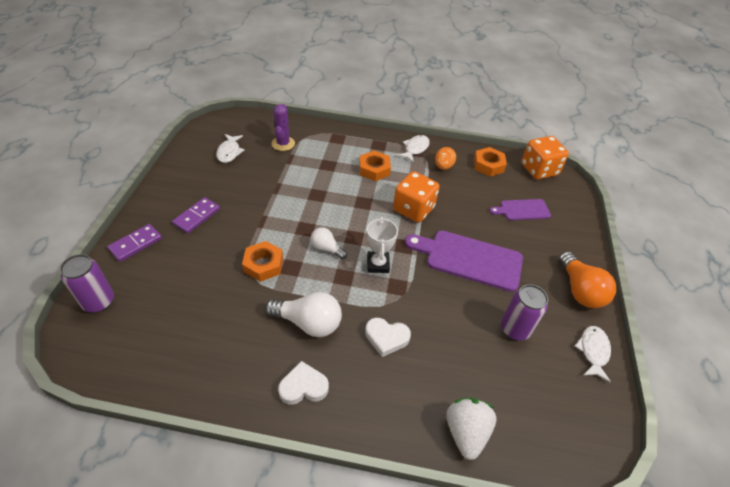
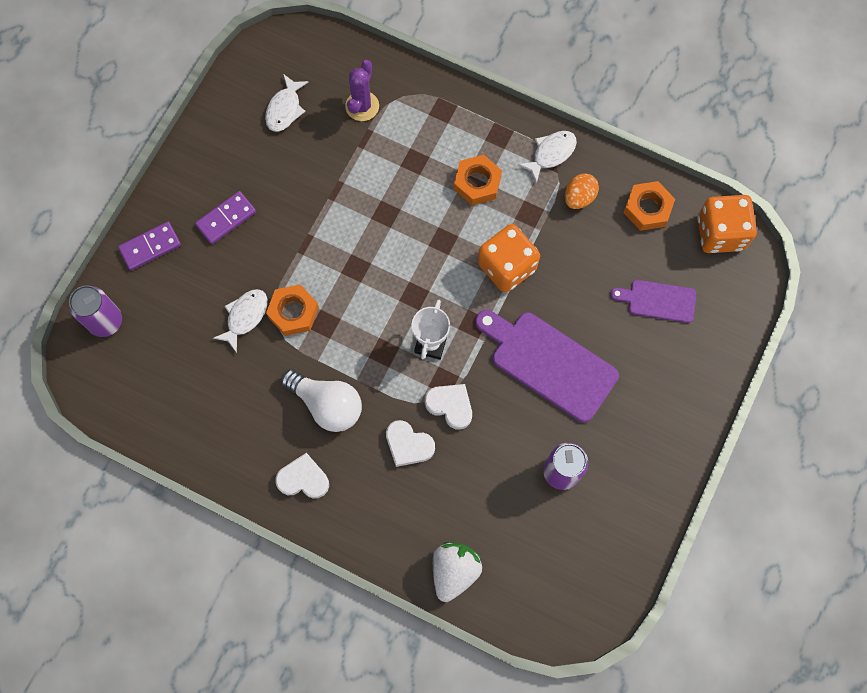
camera: 20 degrees right, 25 degrees up
(326, 248) = (374, 305): white light bulb -> none
(409, 302) = (450, 406): none -> white heart
(579, 290) = (669, 441): orange light bulb -> none
(593, 351) = (640, 522): white fish -> white fish (245, 317)

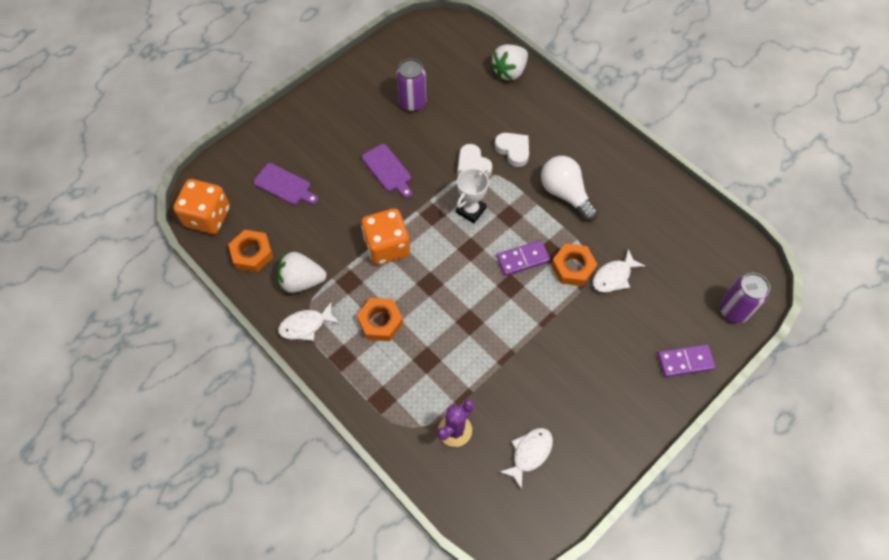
camera: 160 degrees left, 10 degrees down
(226, 219) = (611, 364): purple domino -> purple domino (522, 259)
(303, 479) = (597, 152): white heart -> none
(548, 363) = (388, 170): purple cutting board -> purple cutting board, size x0.56
(579, 197) = (302, 281): orange egg -> white strawberry

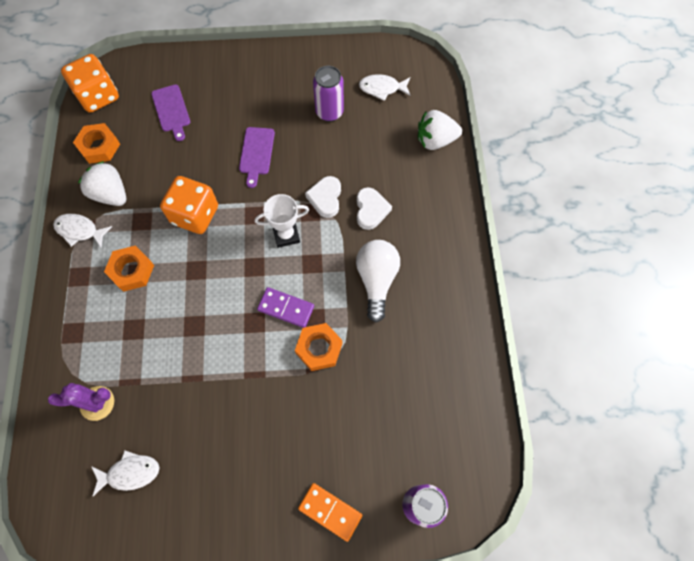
camera: 40 degrees right, 5 degrees up
(613, 276) = (345, 385): white fish -> white fish (382, 88)
(685, 361) = (330, 511): purple domino -> orange domino

